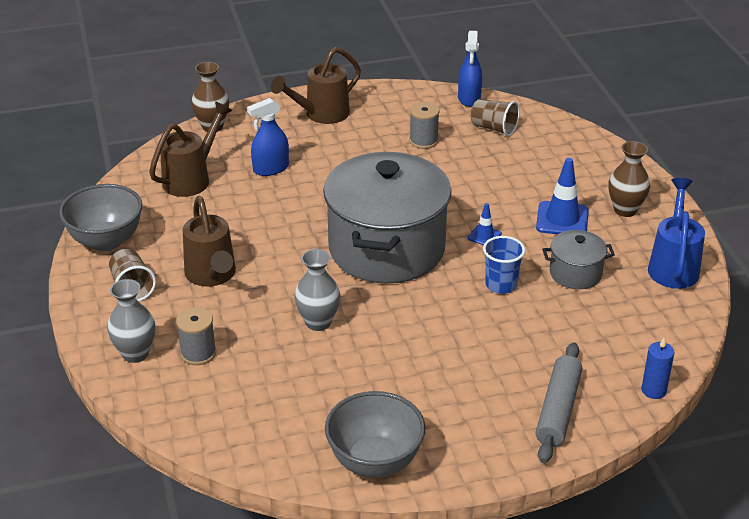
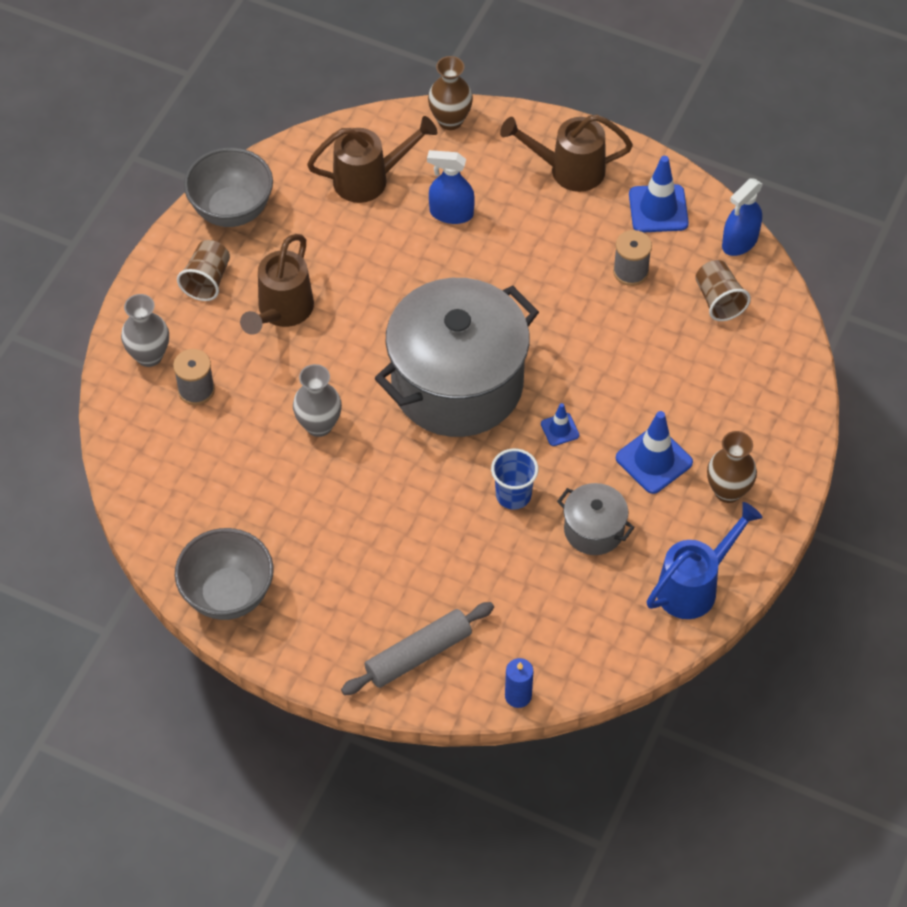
camera: 40 degrees right, 20 degrees up
(401, 106) = (658, 209): none -> blue traffic cone

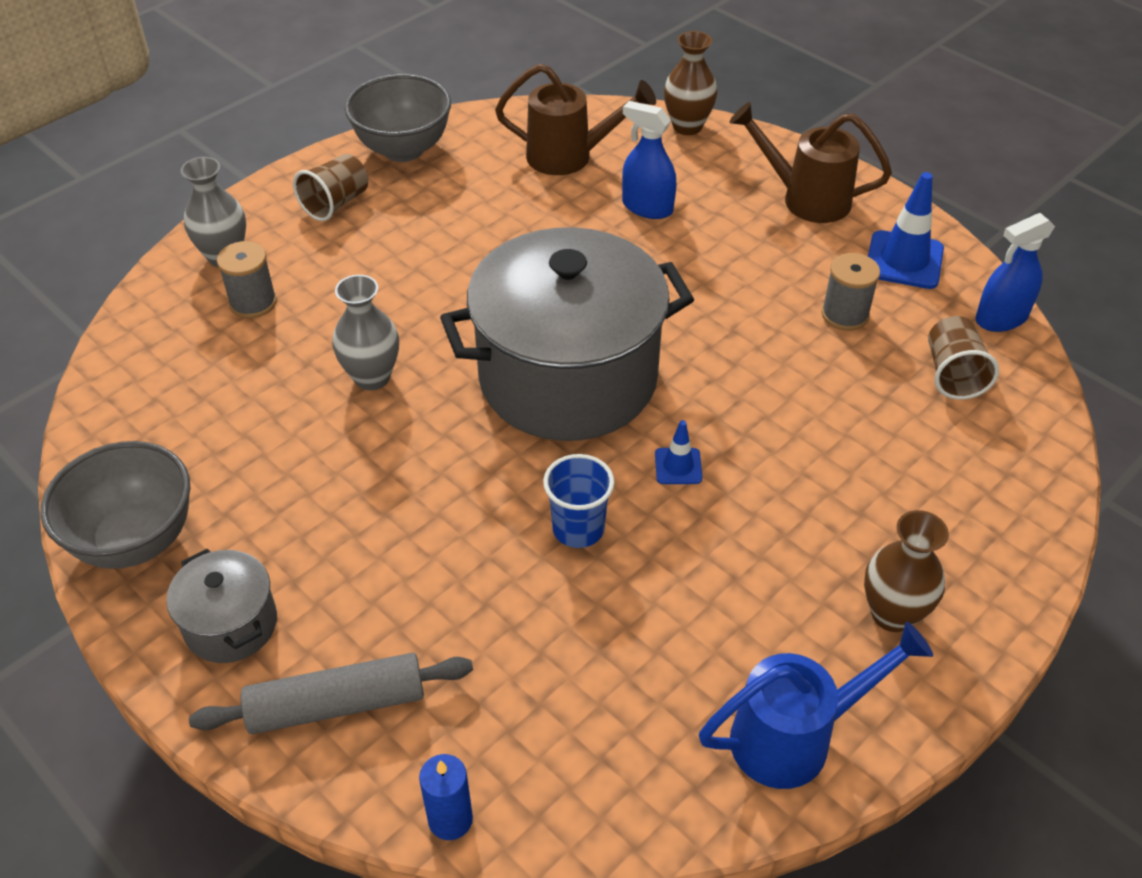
camera: 20 degrees right, 10 degrees down
(282, 311) = (400, 252): brown watering can -> none
(594, 530) = (672, 608): grey pot -> grey pot (231, 624)
(654, 460) = (795, 541): blue traffic cone -> none

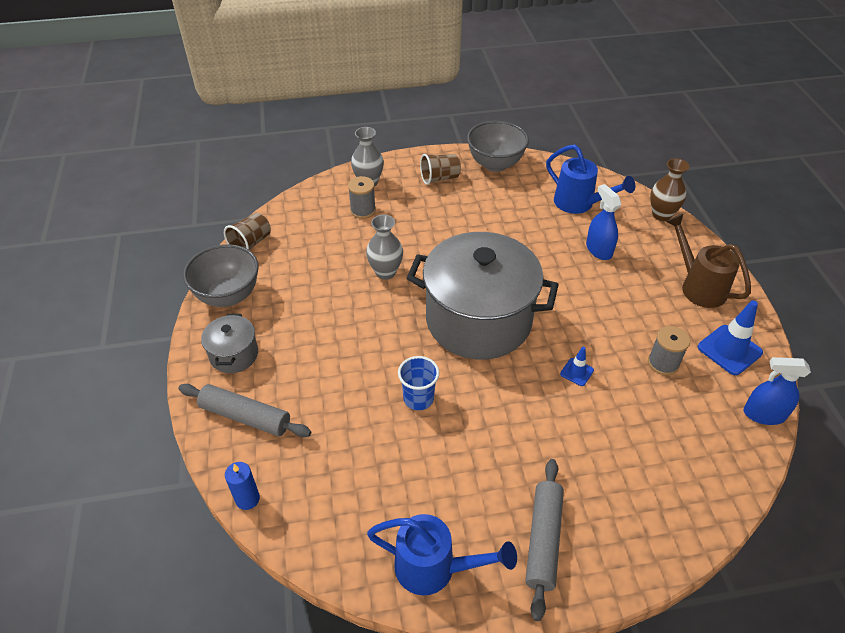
camera: 35 degrees right, 0 degrees up
(569, 156) = (579, 204): brown watering can -> blue watering can
(678, 466) = (495, 395): blue traffic cone -> blue traffic cone (576, 372)
(892, 614) = (543, 540): brown vase -> grey rolling pin
(953, 374) = (701, 430): brown cup -> brown cup (251, 243)

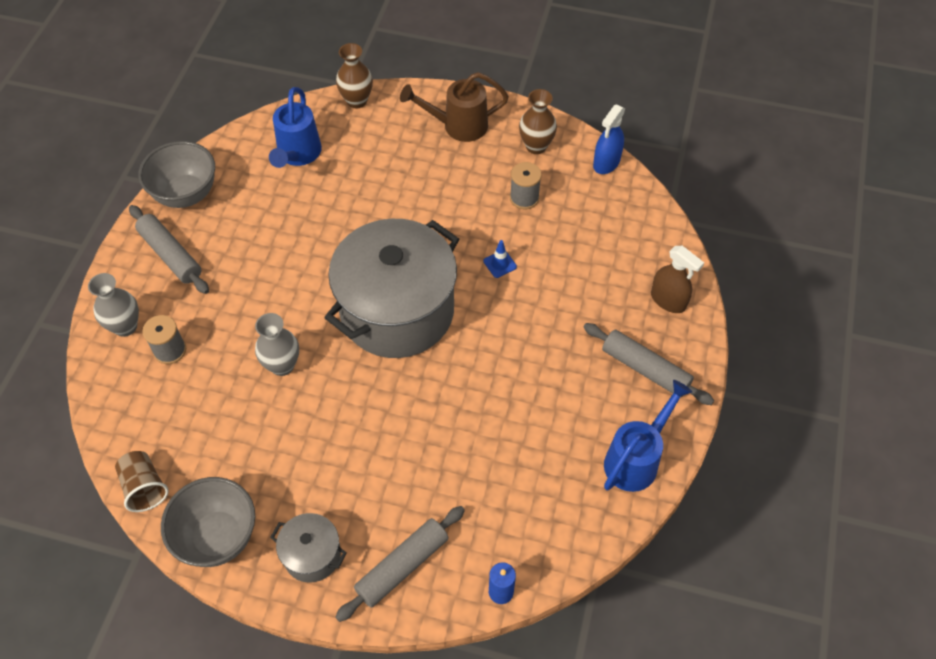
camera: 65 degrees left, 10 degrees up
(418, 398) = (462, 401): blue cup -> none
(439, 178) = (170, 255): brown cup -> grey rolling pin
(579, 204) = (297, 154): blue watering can -> blue watering can turned 120 degrees clockwise
(599, 250) = (369, 172): blue spray bottle -> none
(641, 533) = (668, 300): none -> brown spray bottle
(729, 350) = (536, 146): blue traffic cone -> brown vase

